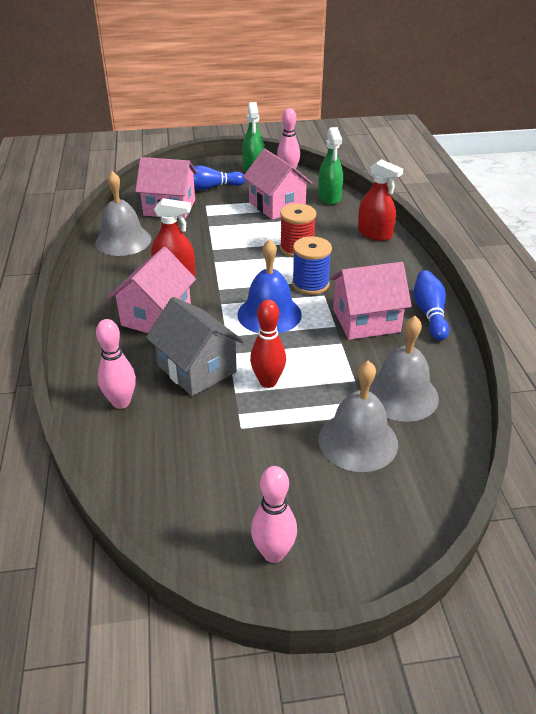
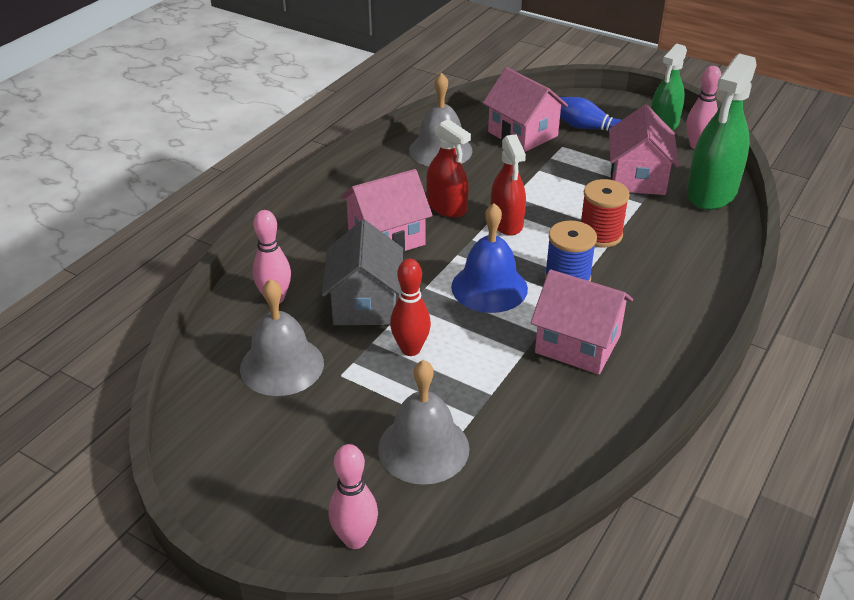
camera: 40 degrees right, 0 degrees up
(273, 553) = (246, 488): pink bowling pin -> pink bowling pin (355, 539)
(329, 197) = (711, 193): green spray bottle -> green spray bottle, size x1.56
(374, 233) = (711, 258): red spray bottle -> red spray bottle (506, 223)
(401, 395) = (518, 433): grey bell -> grey bell (282, 365)
(429, 313) = (658, 373): blue bowling pin -> none

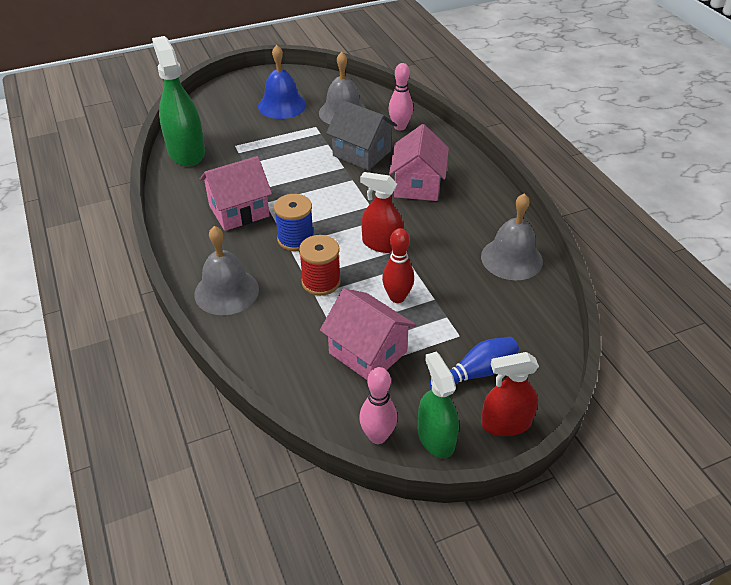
camera: 125 degrees right, 5 degrees up
(355, 539) = (219, 97): pink bowling pin -> none
(410, 349) = (307, 153): red bowling pin -> red bowling pin (397, 297)
(423, 448) = (240, 130): grey bell -> grey bell (226, 291)
(447, 207) = (428, 225): red spray bottle -> red spray bottle (506, 423)
(489, 287) = (324, 203): blue bell -> blue bell (282, 105)
(523, 134) = (500, 321): pink house -> none
(711, 193) = (301, 386): green spray bottle -> green spray bottle (186, 152)

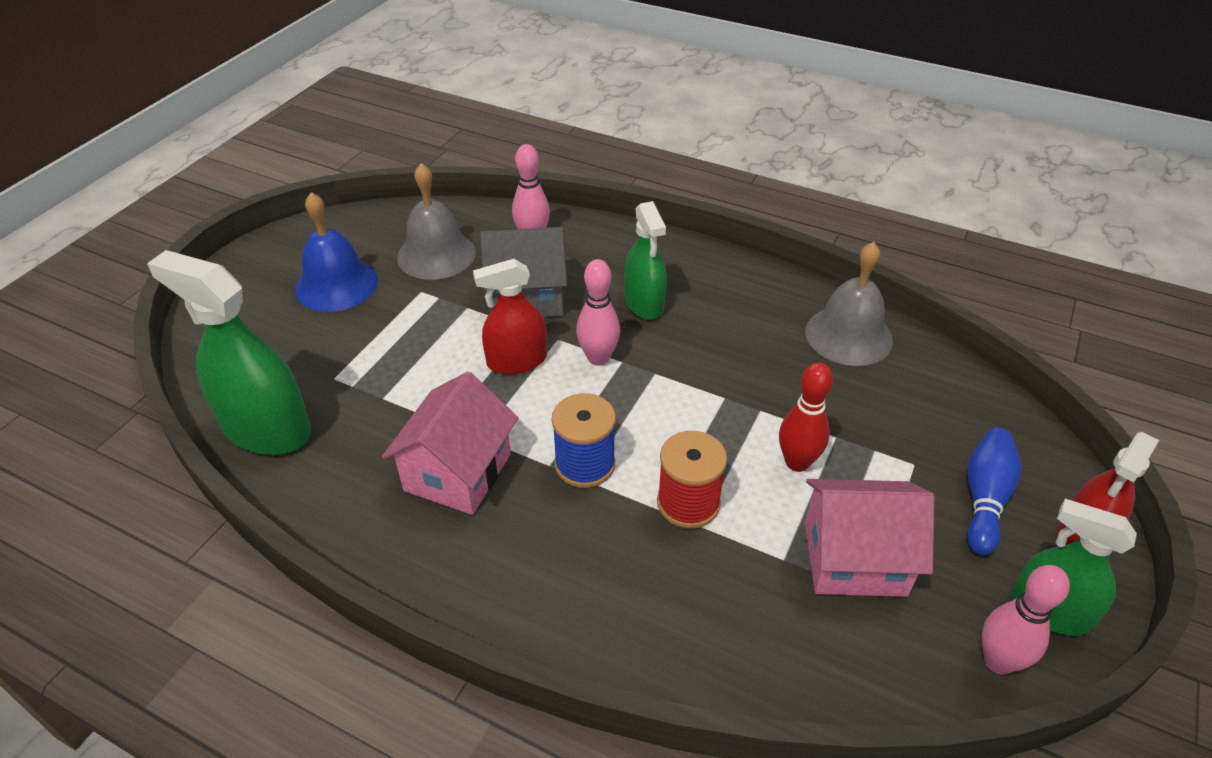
camera: 40 degrees left, 0 degrees up
(226, 291) = (585, 604): grey bell -> none
(360, 198) = (598, 358): none -> pink bowling pin
(381, 244) = (696, 404): red spray bottle -> red spray bottle (517, 361)
(417, 185) = (644, 303): pink house -> green spray bottle

